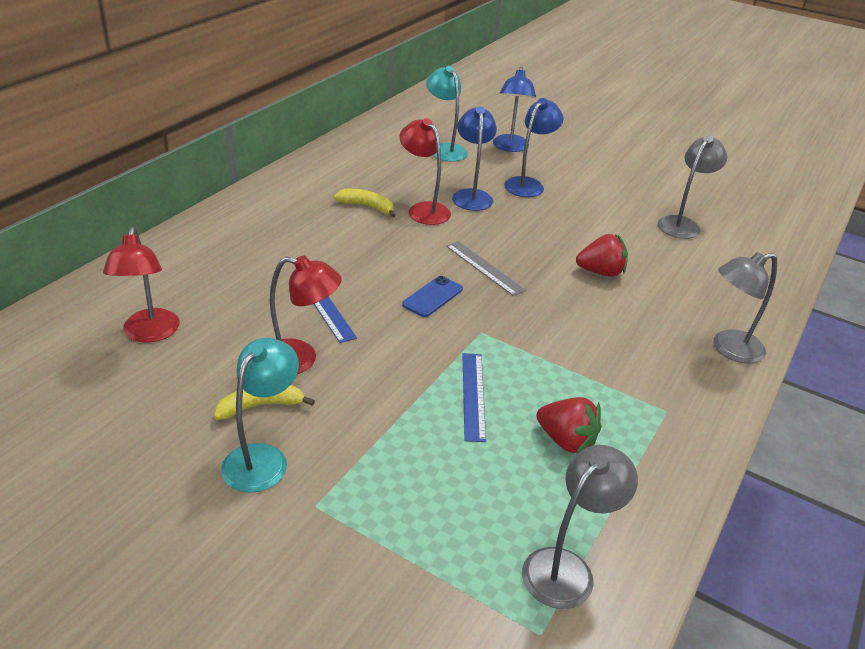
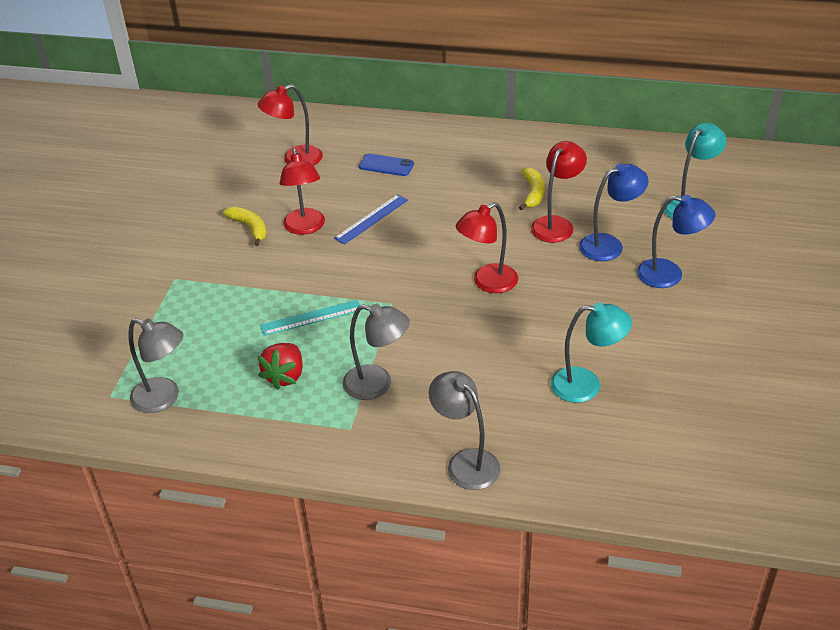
camera: 75 degrees right, 5 degrees up
(262, 458) = (205, 245): turquoise lamp -> turquoise lamp (586, 385)
(432, 297) = (422, 266): blue phone -> blue phone (386, 165)
(473, 395) = (311, 317): blue ruler -> turquoise ruler
(484, 268) = (487, 283): grey ruler -> red lamp
(510, 147) = (741, 245): blue lamp -> none
(601, 272) = (536, 356): red strawberry -> none
(682, 224) = (689, 403): grey lamp -> grey lamp (377, 384)

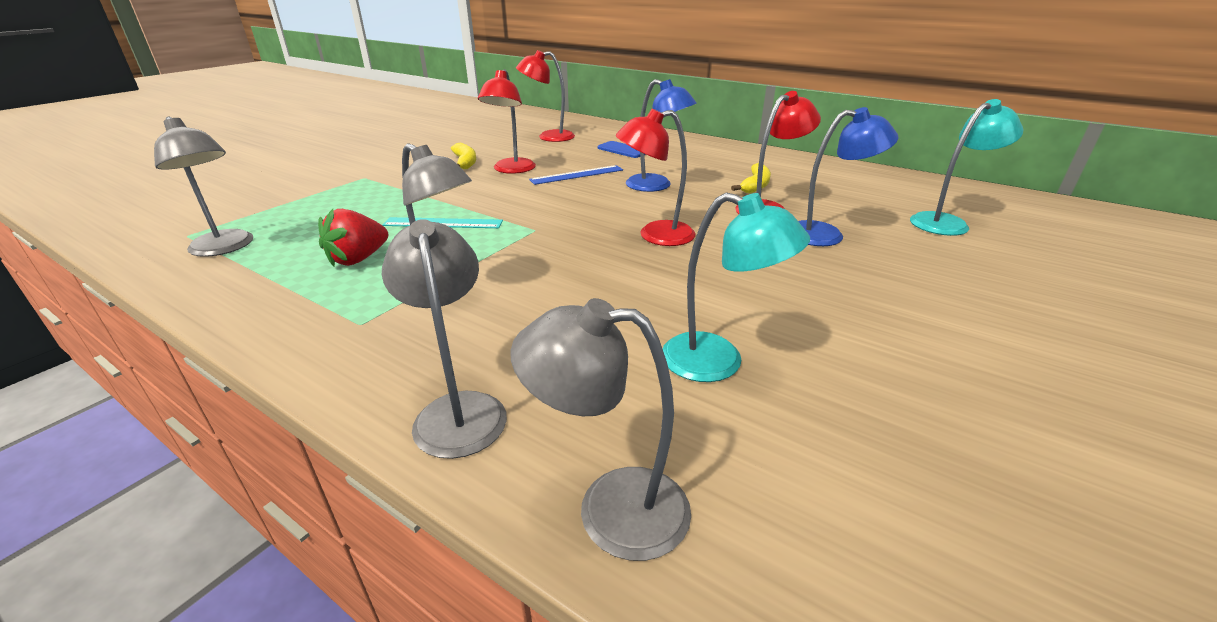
camera: 20 degrees right, 10 degrees down
(576, 483) = (610, 508): none -> grey lamp
(669, 275) = (901, 274): blue lamp -> blue lamp (656, 186)

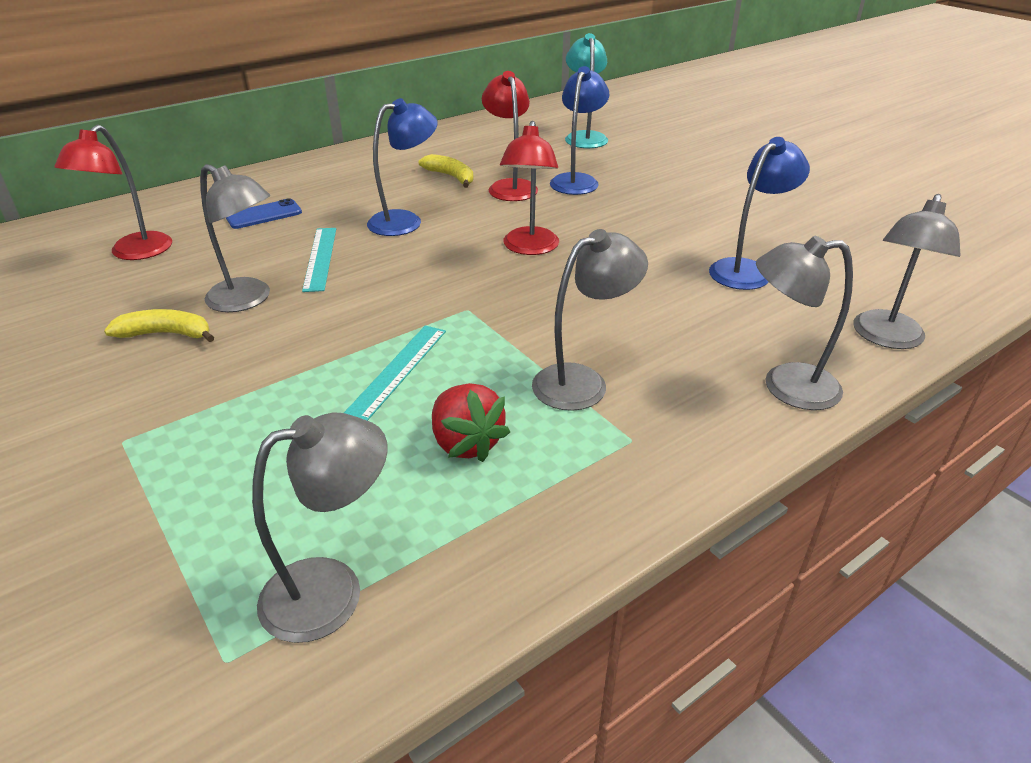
camera: 70 degrees left, 5 degrees up
(511, 170) = (248, 300): red lamp -> grey lamp
(577, 175) = (320, 258): blue ruler -> turquoise ruler
(718, 362) = (747, 270): turquoise lamp -> blue lamp

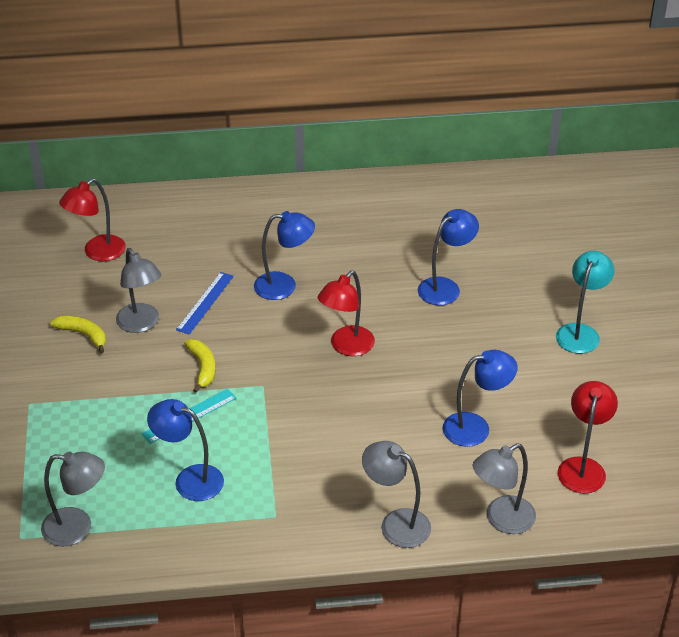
camera: 30 degrees right, 5 degrees up
(264, 215) = (195, 243): blue phone -> none
(320, 258) = (205, 303): turquoise ruler -> blue ruler
(451, 177) = (353, 247): yellow banana -> yellow banana (203, 368)
(466, 443) = (189, 479): red strawberry -> blue lamp
(510, 186) = (388, 275): red lamp -> red lamp (583, 467)
(582, 382) = (283, 468): grey lamp -> none
(584, 137) = (503, 233): turquoise lamp -> turquoise lamp (580, 332)

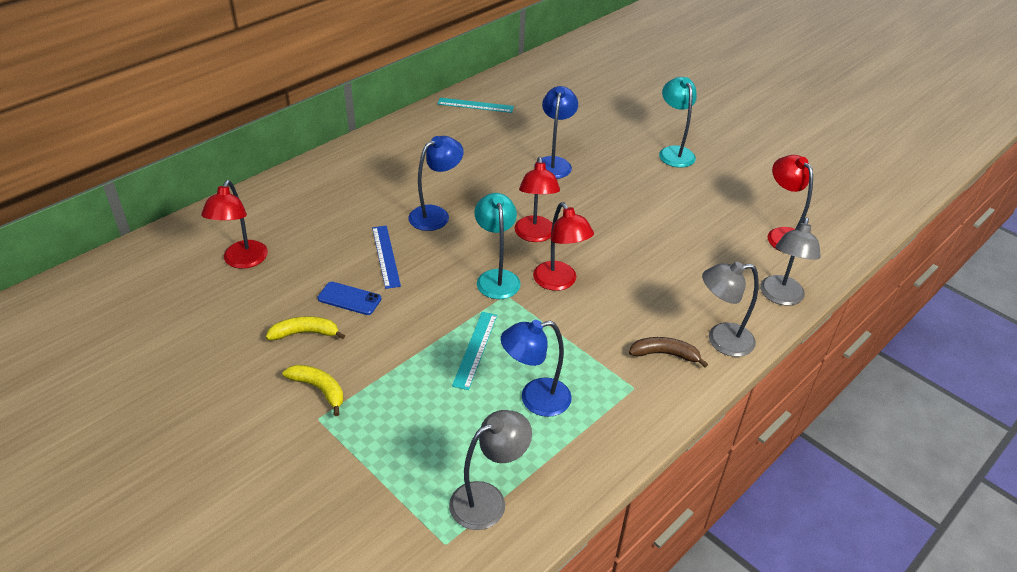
camera: 40 degrees left, 0 degrees up
(141, 324) = (349, 299): grey lamp -> blue phone
(203, 368) = (442, 306): yellow banana -> yellow banana (319, 389)
(271, 367) = (496, 277): none -> turquoise lamp
(318, 398) = (559, 282): none -> red lamp
(333, 506) = (664, 354): none -> brown banana
(439, 194) = (475, 105): none -> turquoise ruler
(476, 427) = (688, 245): blue lamp -> none

